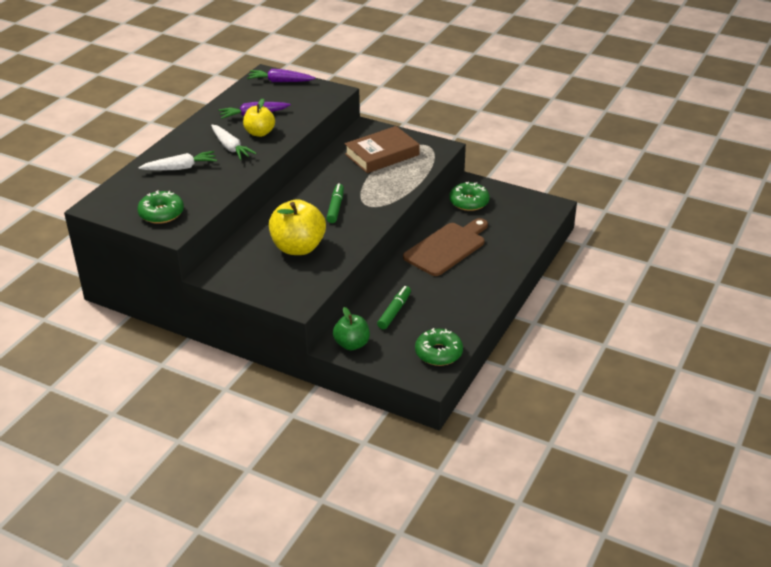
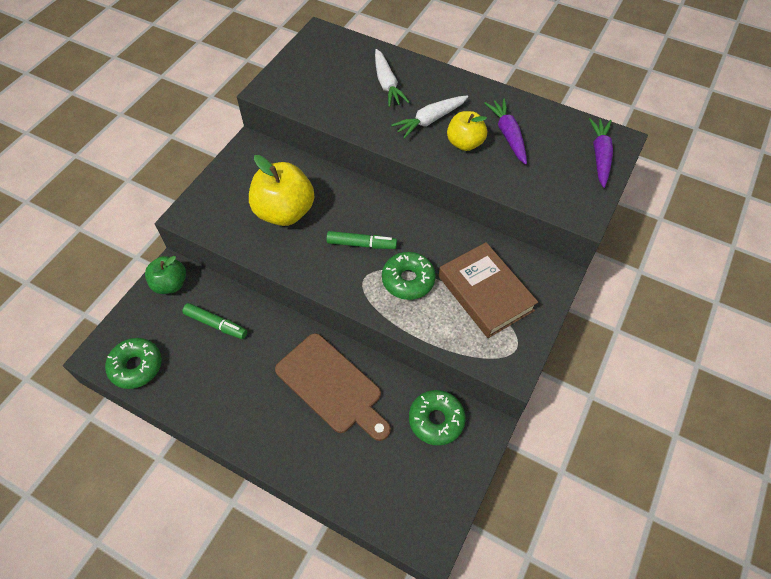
camera: 90 degrees right, 20 degrees up
(161, 213) = (300, 79): green donut -> green donut (408, 280)

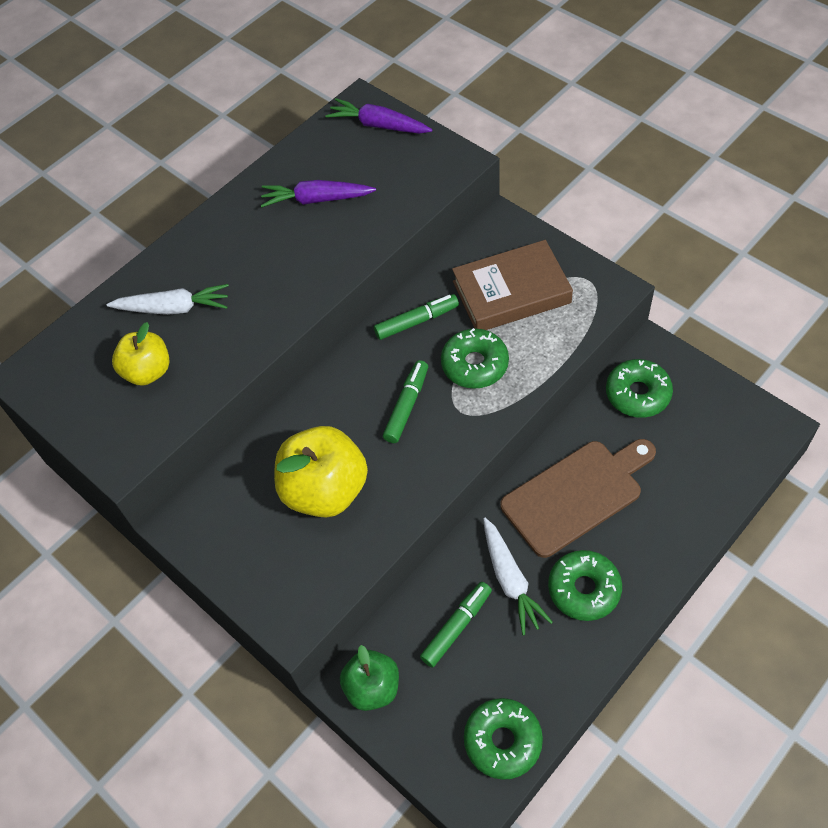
camera: 70 degrees left, 0 degrees up
(253, 402) = (584, 589): none -> green donut
(430, 120) = (261, 272): white carrot -> white carrot (510, 580)
(438, 236) = (416, 321): none -> green marker
(465, 143) = (314, 244): yellow apple -> yellow apple (148, 371)

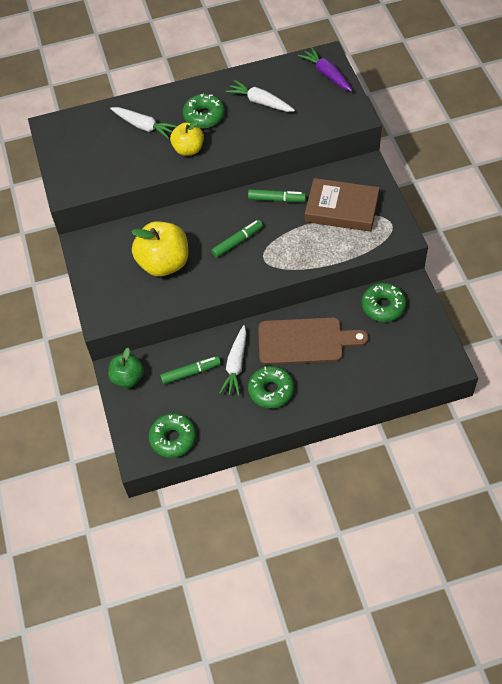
camera: 30 degrees right, 0 degrees up
(148, 371) = (109, 153): yellow apple -> yellow apple (188, 149)
(316, 200) = (260, 102): purple carrot -> white carrot
(474, 364) = (290, 238): green donut -> green donut (204, 116)

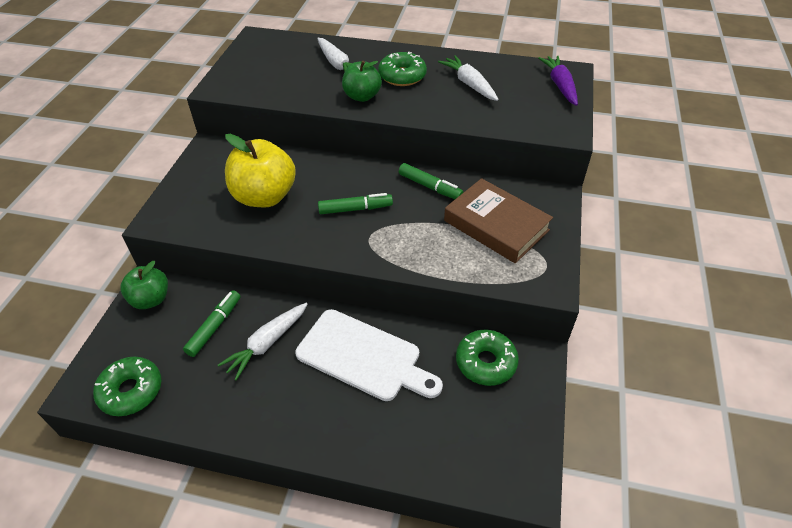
camera: 25 degrees right, 10 degrees down
(188, 149) = (362, 96): yellow apple -> green apple
(191, 372) = (214, 327): green marker -> green marker turned 75 degrees counterclockwise
(271, 390) = (280, 394): green donut -> none
(305, 341) = (363, 357): brown cutting board -> white cutting board

